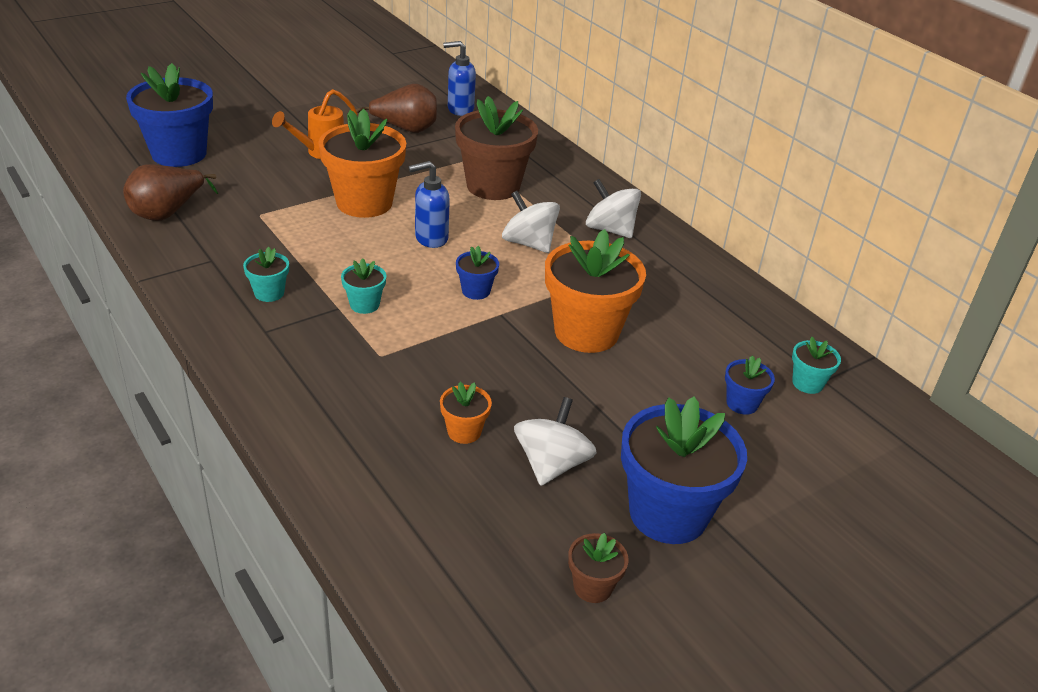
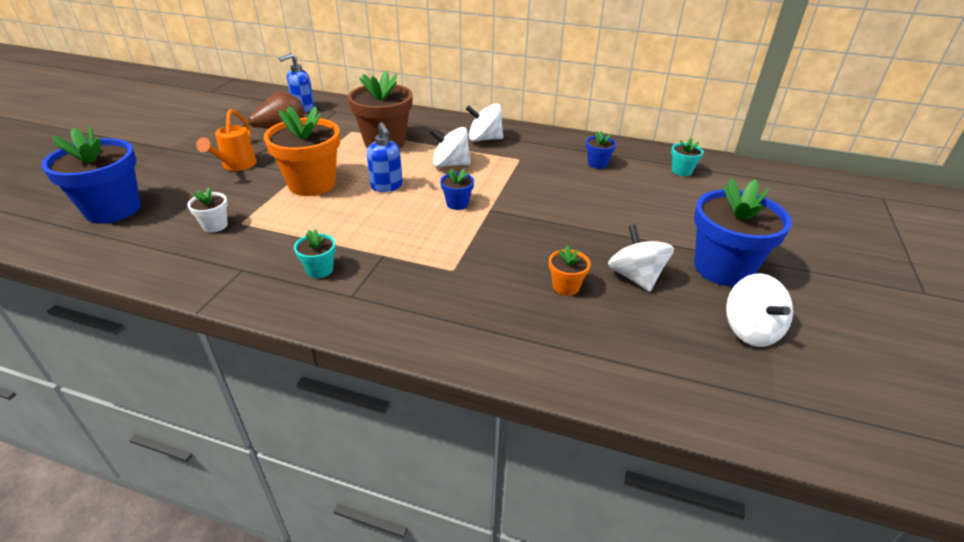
camera: 35 degrees left, 0 degrees up
(168, 213) = (158, 254): brown pear -> none
(237, 207) = (215, 225): none -> white flower pot
(364, 304) = (399, 244): turquoise flower pot -> none
(430, 238) = (387, 186): blue soap dispenser -> blue soap dispenser turned 60 degrees counterclockwise
(586, 332) = (549, 197): orange flower pot -> none
(593, 587) = (750, 330): brown flower pot -> white spinning top
(742, 403) = (670, 195): blue flower pot -> blue flower pot (597, 164)

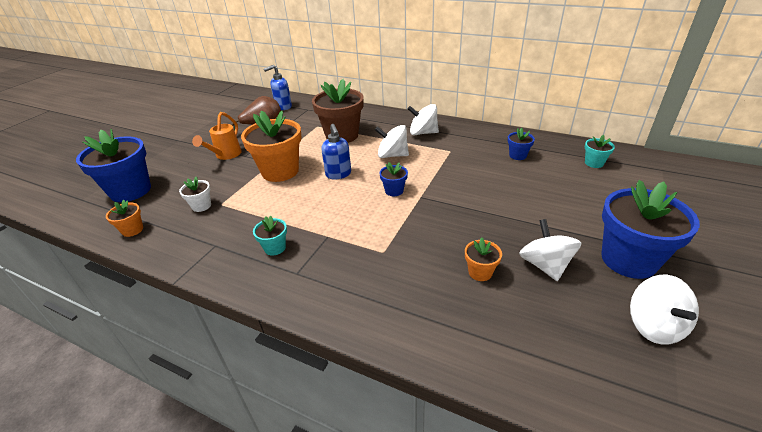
camera: 10 degrees right, 0 degrees up
(126, 255) = (132, 230): none -> orange flower pot

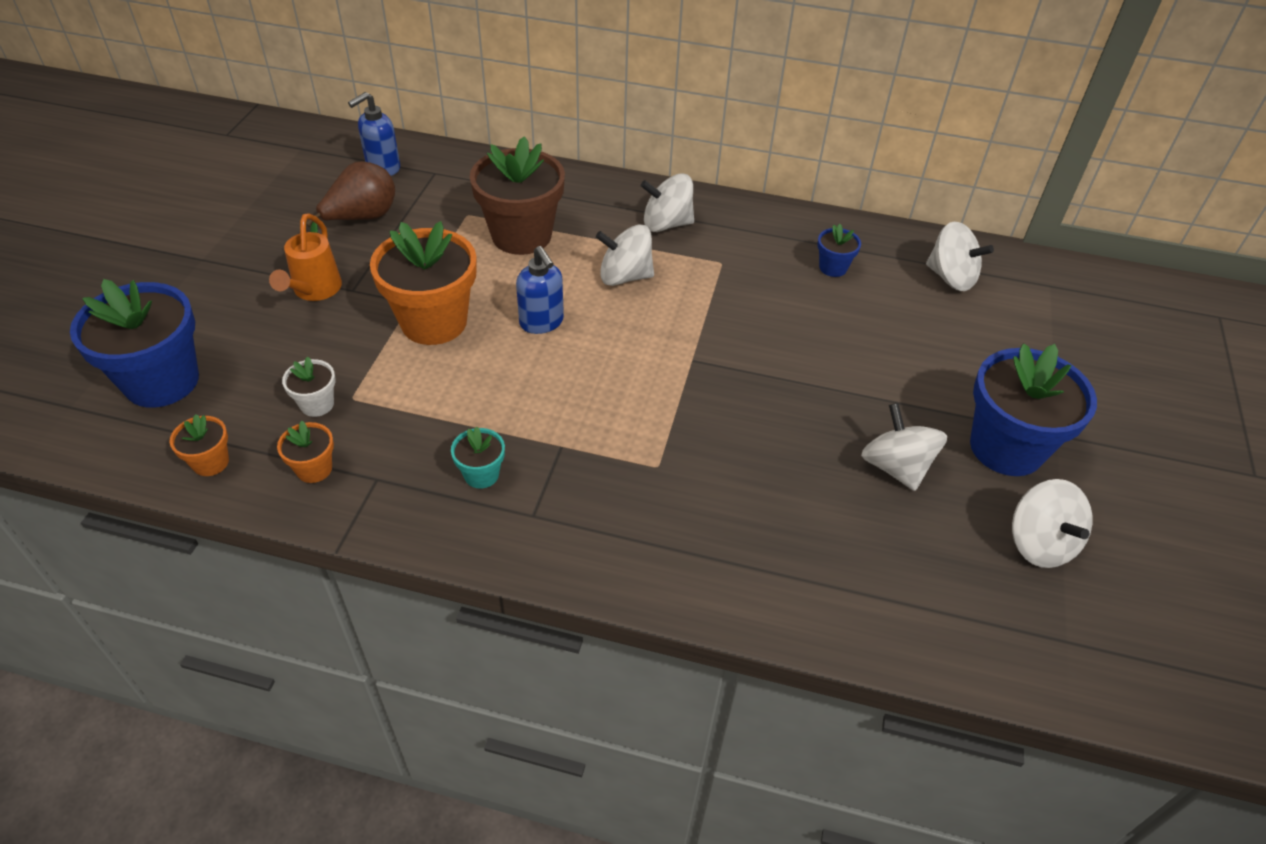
camera: 15 degrees left, 10 degrees up
(394, 191) = (646, 351): blue flower pot -> none
(480, 272) = (807, 487): orange flower pot -> orange flower pot (314, 469)
(594, 163) = (951, 277): turquoise flower pot -> white spinning top

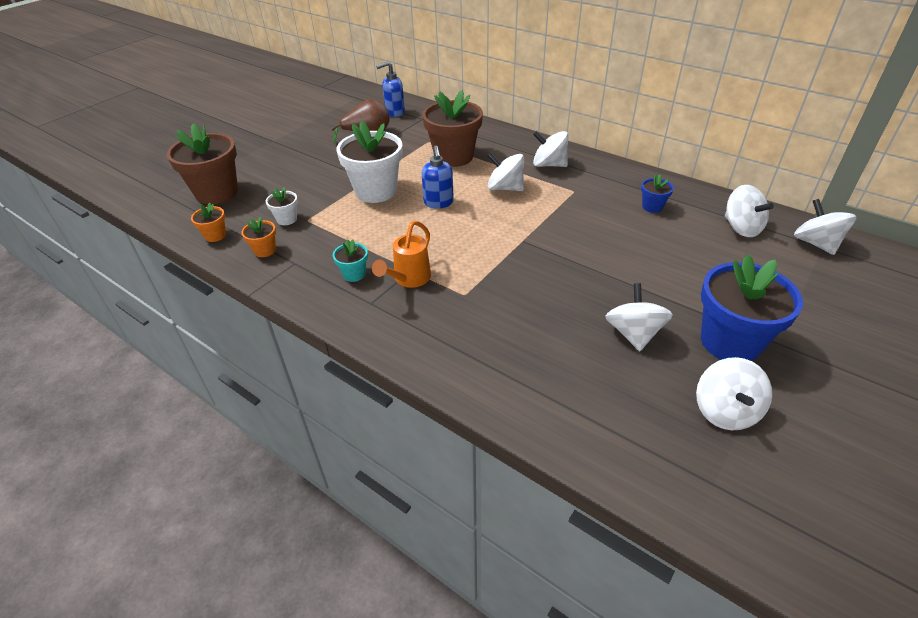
camera: 25 degrees right, 5 degrees down
(162, 381) = (217, 193): blue flower pot -> brown flower pot
(314, 291) = (320, 165): orange watering can -> orange watering can (409, 279)
(434, 322) = (376, 191): orange flower pot -> white flower pot
(1040, 282) = (815, 243): none -> white spinning top

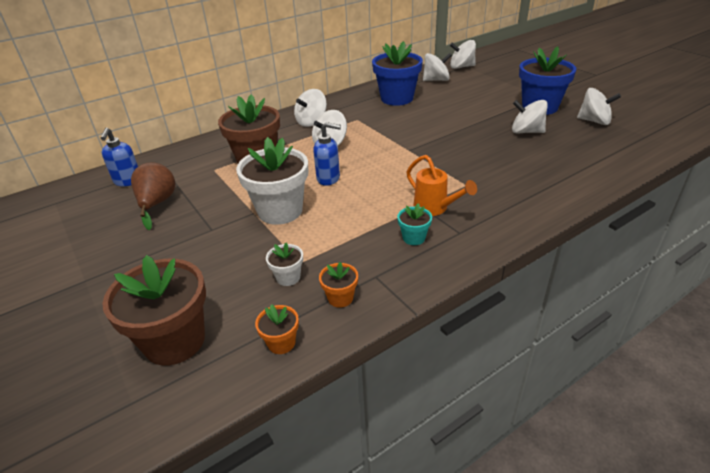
camera: 70 degrees left, 5 degrees down
(652, 207) = (397, 98): blue flower pot -> blue flower pot, size x2.18

